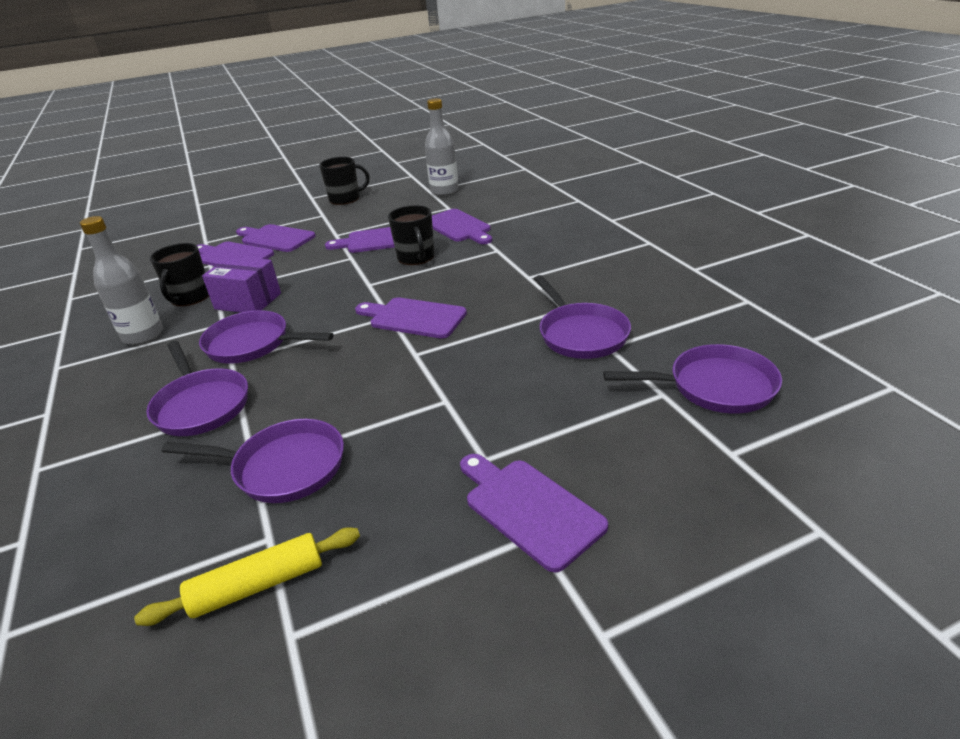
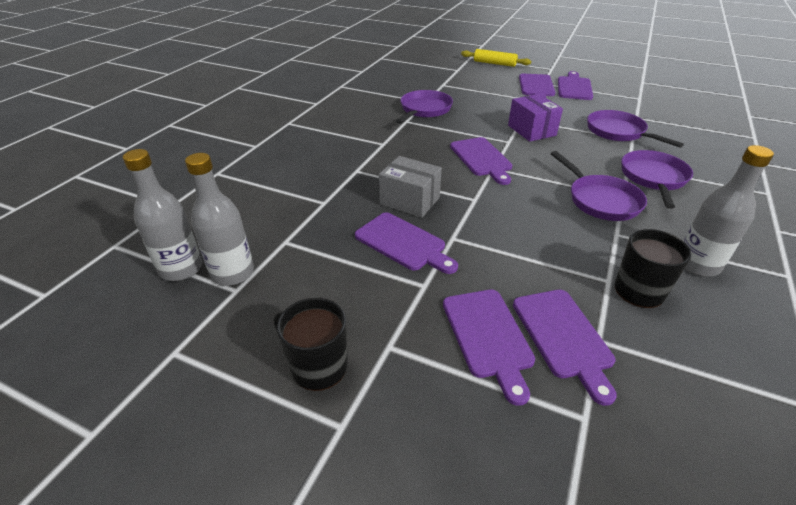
camera: 135 degrees left, 5 degrees up
(248, 301) = (582, 245): purple box -> purple box (531, 130)
(258, 585) = (646, 110): yellow rolling pin -> yellow rolling pin (494, 63)
(416, 257) = (409, 201): black mug -> grey box
(458, 227) = (329, 210): purple cutting board -> purple cutting board (574, 87)
(472, 181) = (181, 269): none -> grey bottle
(715, 386) = (423, 78): purple pan -> none

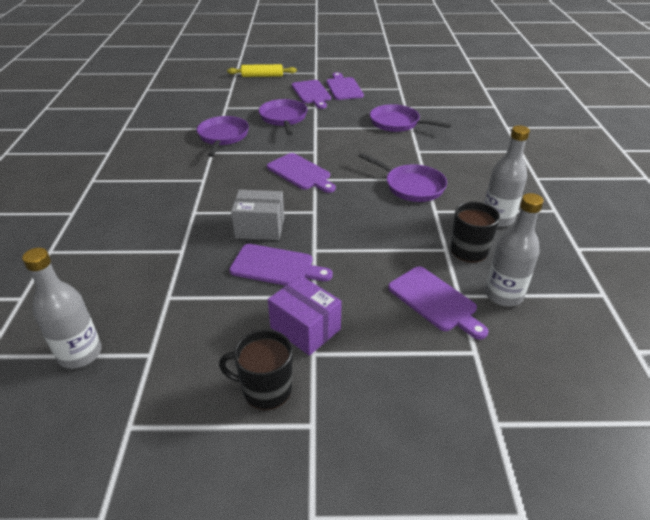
camera: 25 degrees left, 0 degrees up
(232, 273) = (136, 341): grey bottle -> grey bottle (503, 295)
(488, 336) = (383, 319): purple cutting board -> none
(531, 130) = (328, 137): purple box -> purple box (305, 328)
(653, 178) = (440, 158): purple pan -> purple pan (283, 118)

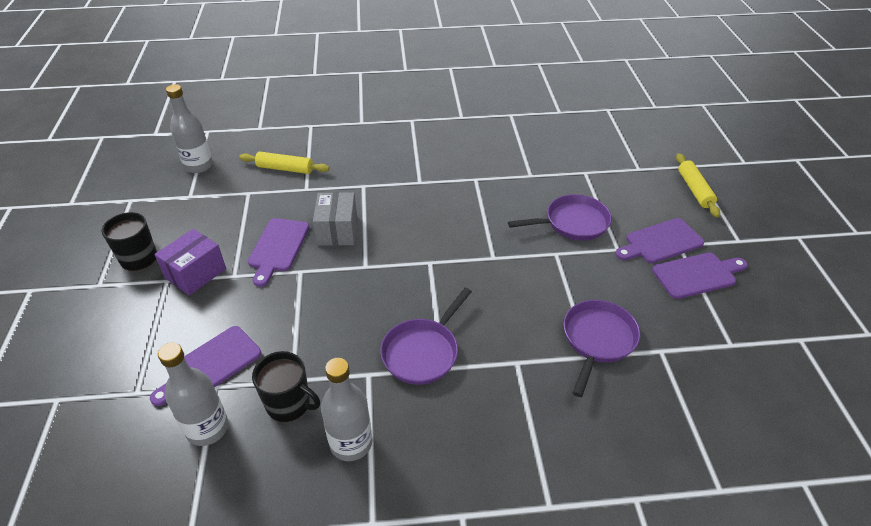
camera: 85 degrees right, 5 degrees up
(133, 269) = (285, 169): none -> yellow rolling pin
(223, 137) = (510, 181): purple pan -> none
(300, 173) = (441, 249): purple cutting board -> none

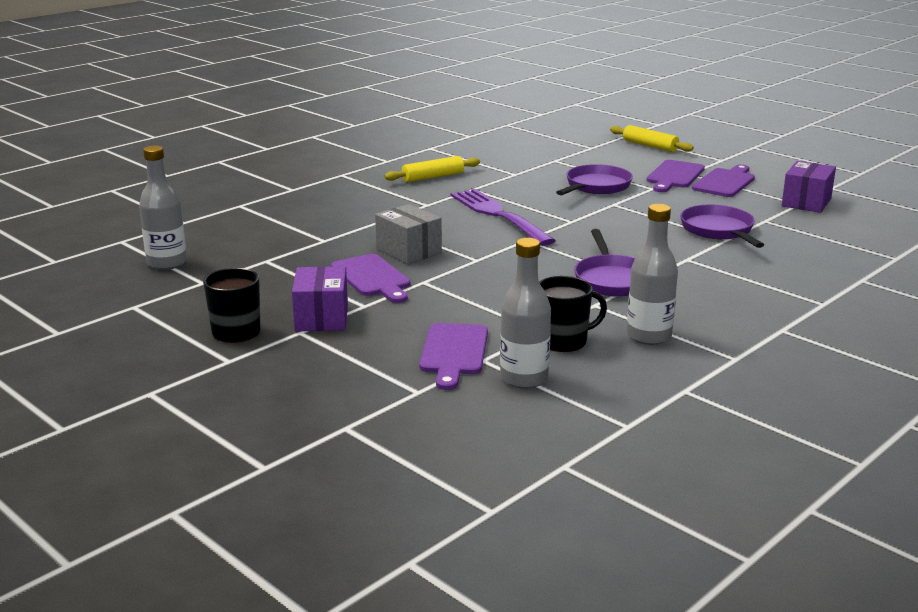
camera: 40 degrees left, 20 degrees down
(285, 169) = (273, 236): yellow rolling pin -> yellow rolling pin (433, 177)
(450, 222) = (499, 215): none -> purple fork
(741, 347) = (806, 202): none -> purple box

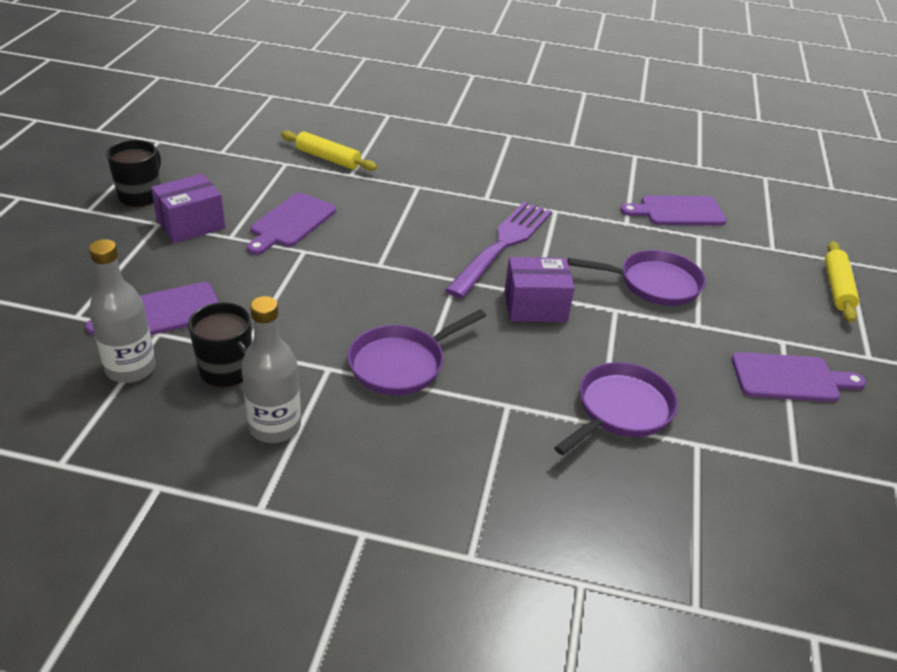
camera: 55 degrees right, 15 degrees up
(167, 263) = (245, 126): grey bottle -> none
(408, 251) = (365, 222): grey box -> none
(433, 177) = (559, 180): yellow rolling pin -> yellow rolling pin (328, 158)
(674, 176) = (759, 332): purple cutting board -> purple cutting board (678, 211)
(806, 202) = (807, 470): purple box -> purple box (535, 306)

